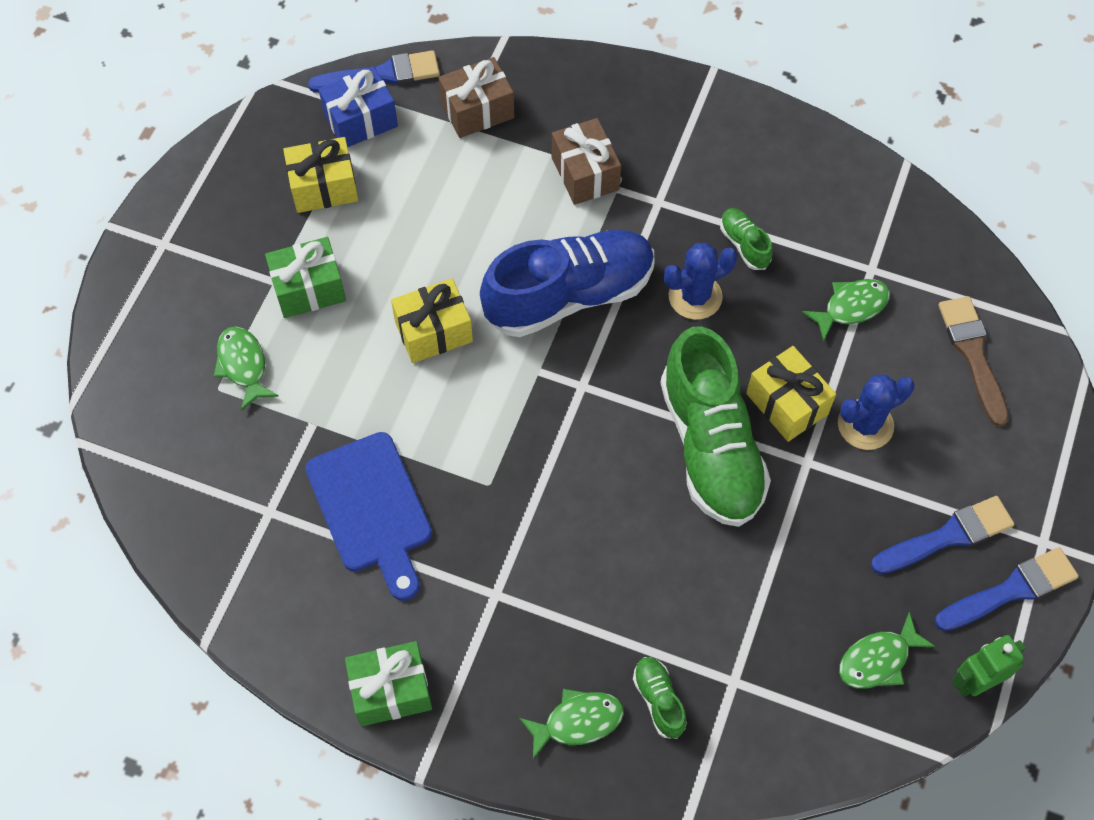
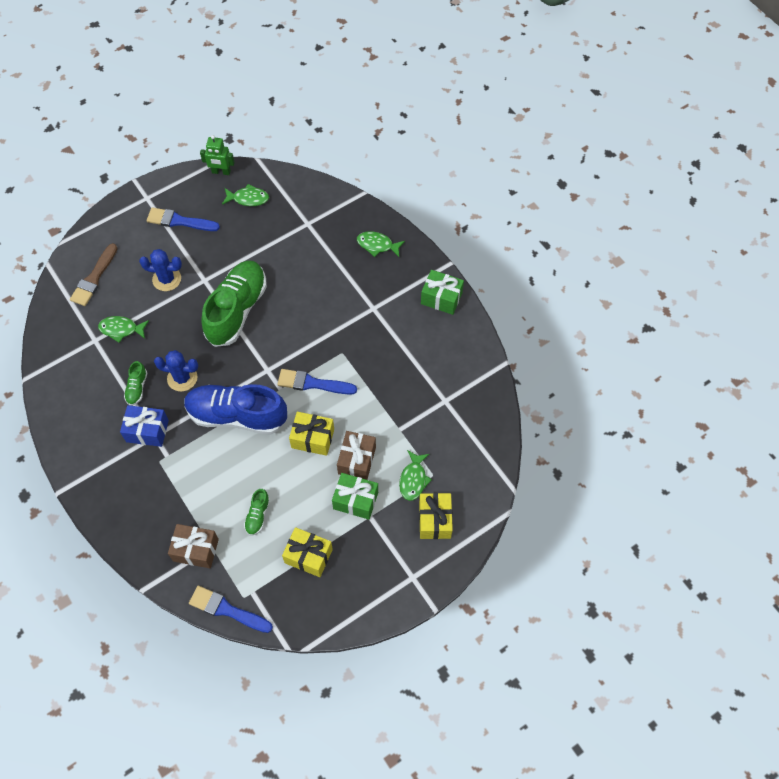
camera: 145 degrees left, 0 degrees up
(360, 120) = (260, 586): blue gift -> blue gift (147, 431)
(371, 509) = (399, 374): blue cutting board -> none
(585, 173) = (175, 474): brown gift -> brown gift (357, 460)
(659, 700) = (341, 234): green shoe -> green shoe (258, 515)
(787, 404) = (189, 307): yellow gift -> yellow gift (435, 520)
(1011, 590) = (176, 190): blue brush -> blue brush (312, 383)

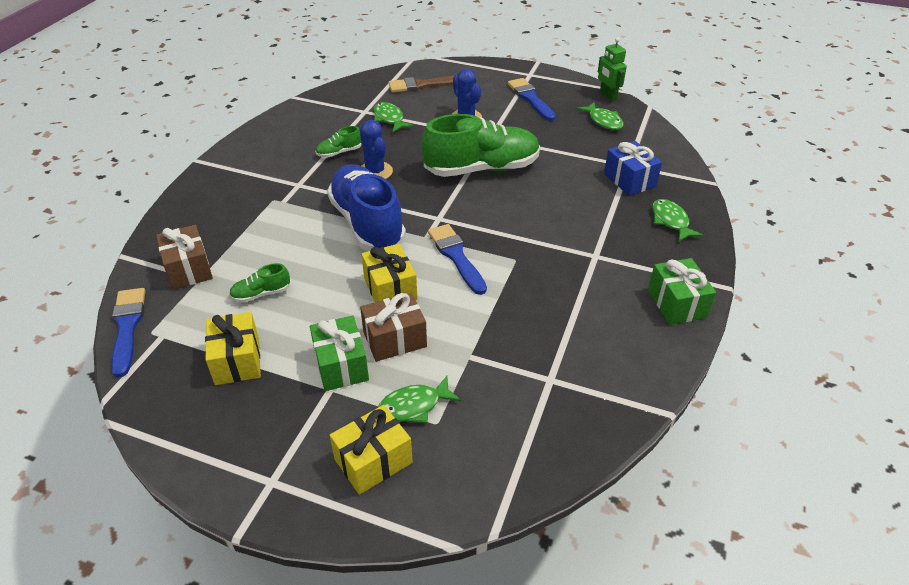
camera: 55 degrees right, 20 degrees down
(147, 431) = (299, 178): blue gift -> blue gift (629, 180)

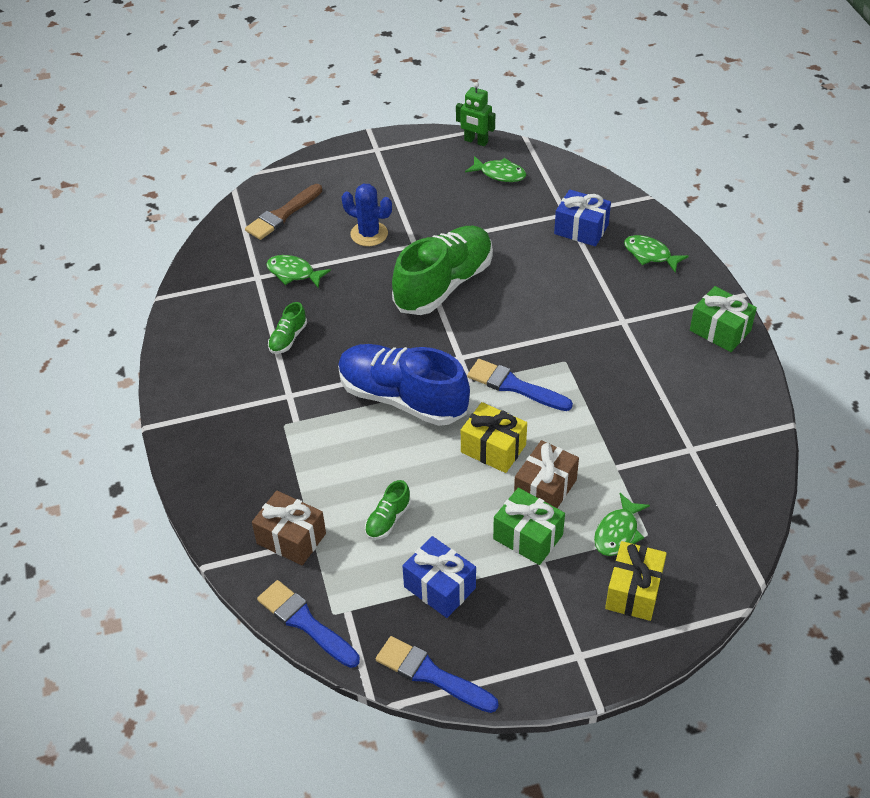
camera: 35 degrees left, 5 degrees up
(237, 360) = (440, 587): yellow gift -> blue gift
(375, 172) = (348, 341): blue cactus -> none
(530, 98) = (407, 179): blue brush -> blue brush (431, 675)

